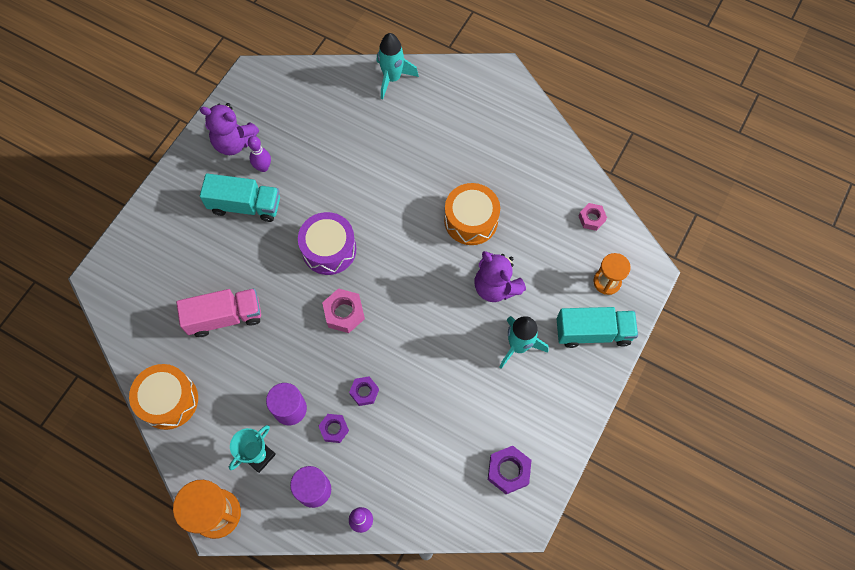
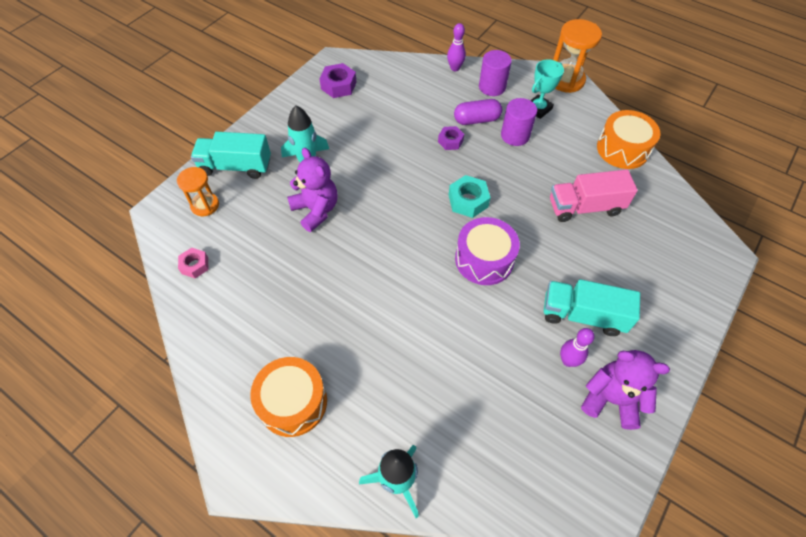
camera: 175 degrees left, 10 degrees down
(334, 429) = (476, 120): purple nut -> purple capsule
(344, 313) = (468, 201): pink nut -> turquoise nut
(471, 220) = (327, 275): orange drum -> orange drum (293, 402)

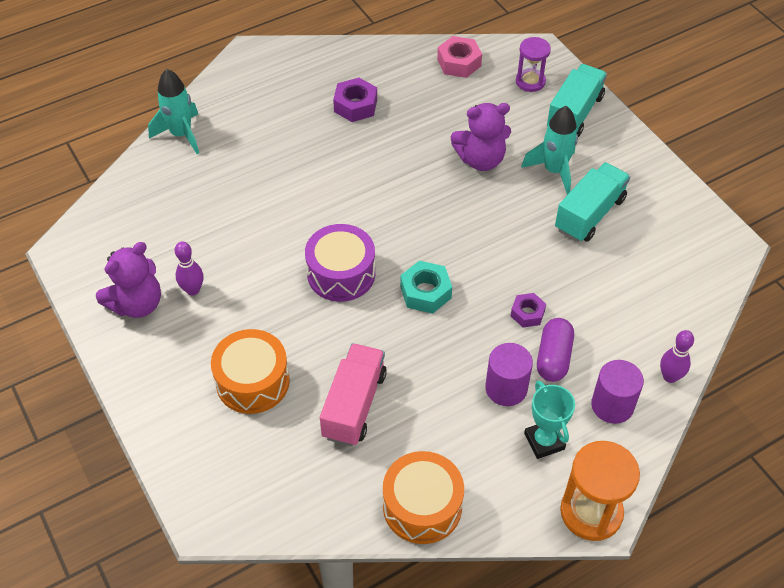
camera: 115 degrees right, 5 degrees down
(195, 265) = (459, 63): pink nut -> pink nut, size x1.52
(205, 205) = (530, 81): orange hourglass -> purple hourglass
(293, 402) = (286, 94): orange drum -> orange drum (252, 381)
(338, 85) = (678, 235): purple nut -> purple nut (355, 105)
(582, 315) = (227, 327): turquoise truck -> turquoise truck (590, 214)

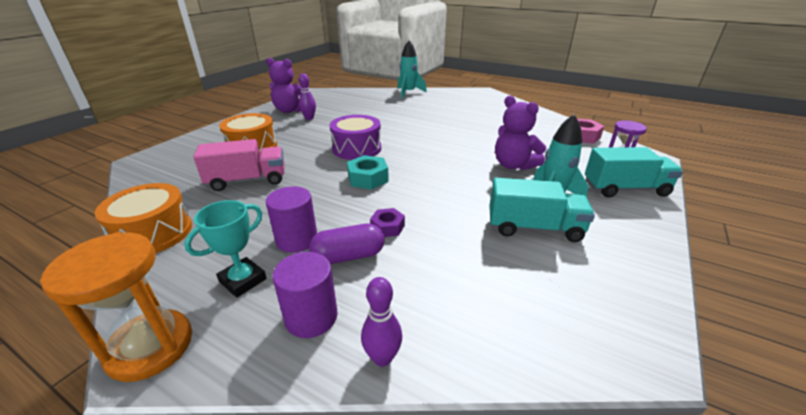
camera: 60 degrees right, 20 degrees down
(355, 105) = (492, 119): purple nut -> none

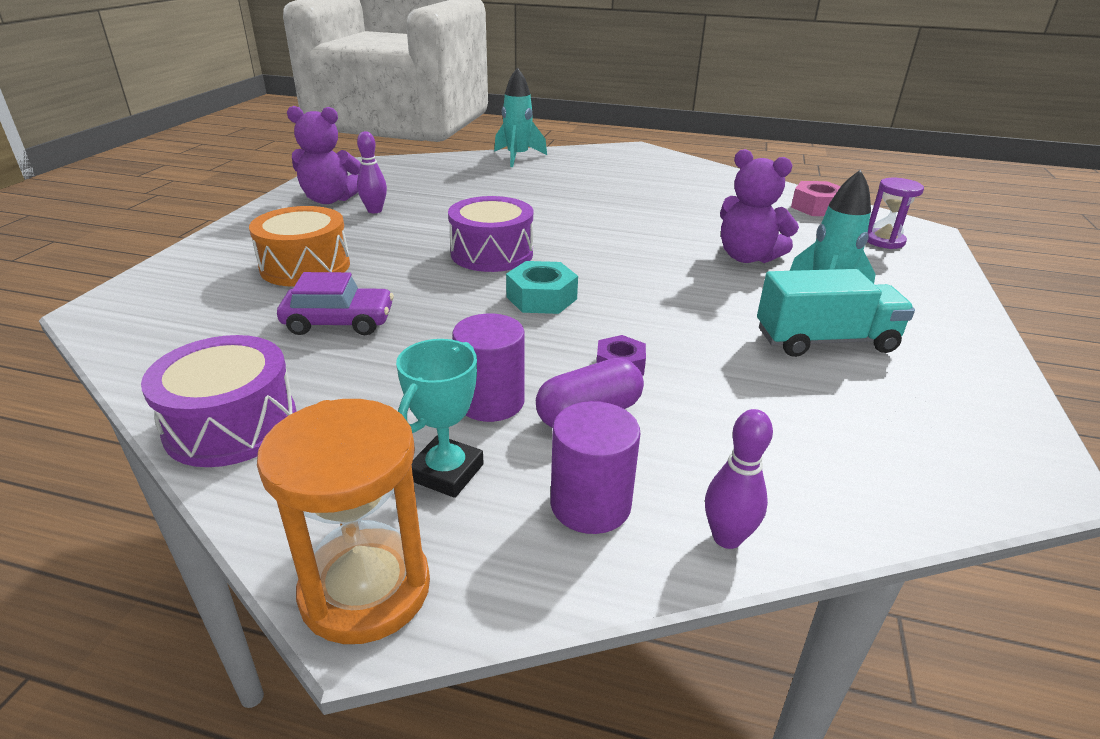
camera: 15 degrees left, 0 degrees up
(153, 233) = (231, 425): orange drum -> purple drum
(247, 180) = (339, 322): pink truck -> purple car
(625, 189) = (912, 275): turquoise truck -> none

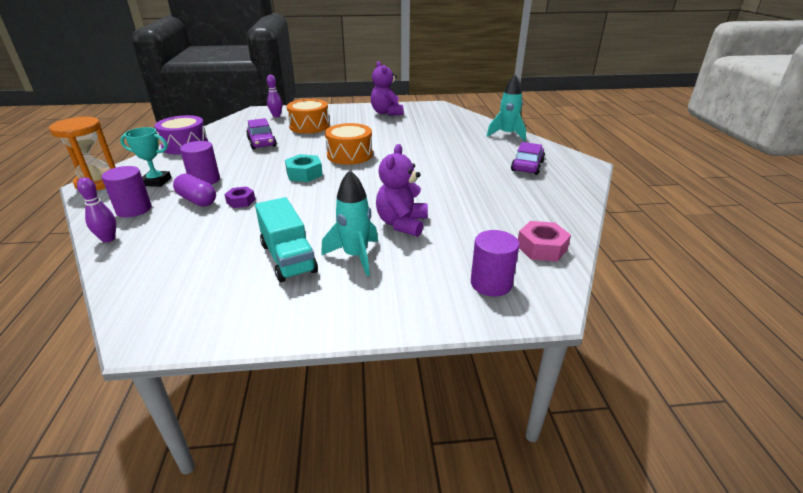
camera: 70 degrees right, 0 degrees up
(374, 210) = (382, 123): purple bowling pin -> purple bowling pin (276, 116)
(492, 253) = (349, 155): purple drum -> orange drum
(622, 170) = (527, 166): none -> purple car
(884, 241) = (491, 283): purple hourglass -> purple cylinder

